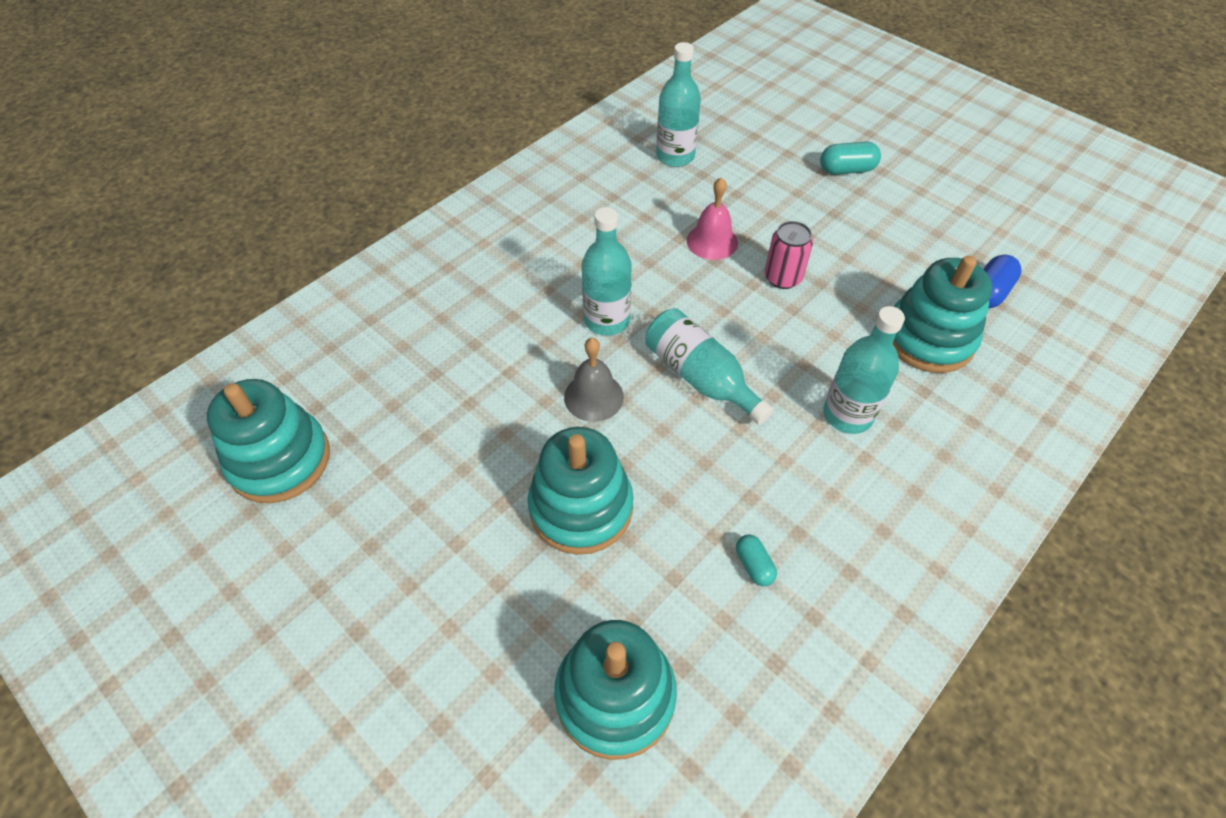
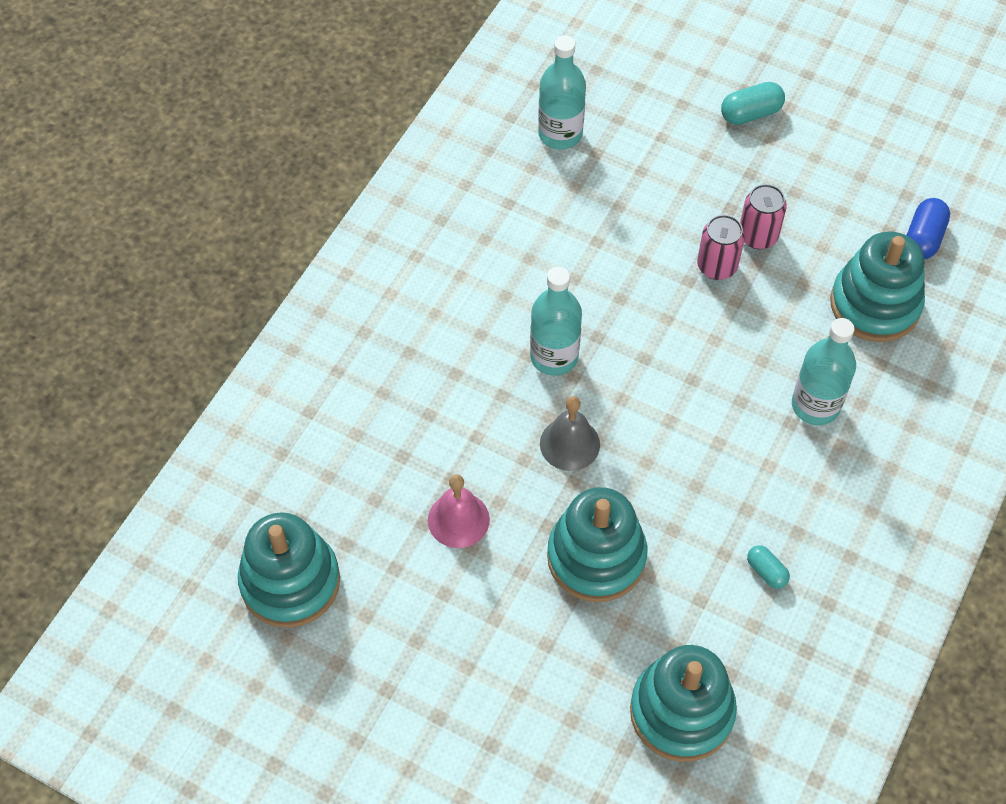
camera: 15 degrees left, 5 degrees up
(700, 377) = (666, 399): turquoise bottle -> none
(712, 241) = (632, 238): pink bell -> pink bell (458, 519)
(828, 261) = (758, 236): none -> pink can

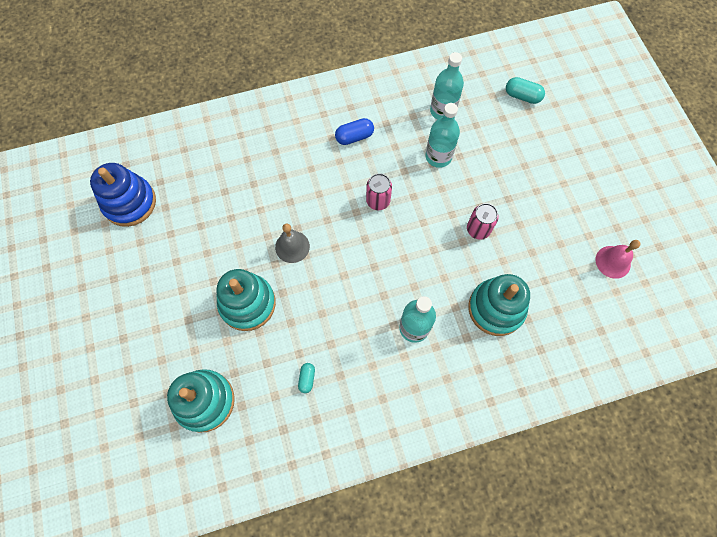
camera: 45 degrees right, 10 degrees up
(290, 582) = (130, 203): turquoise stacking toy -> blue stacking toy
(458, 519) = (215, 237): pink bell -> pink bell (613, 262)
(554, 356) = (328, 204): turquoise bottle -> turquoise bottle (438, 157)
(717, 266) = (443, 227): pink can -> pink can (378, 201)
(751, 113) = (541, 171): turquoise capsule -> turquoise capsule (522, 96)
(923, 238) = (557, 299): blue capsule -> blue capsule (354, 137)

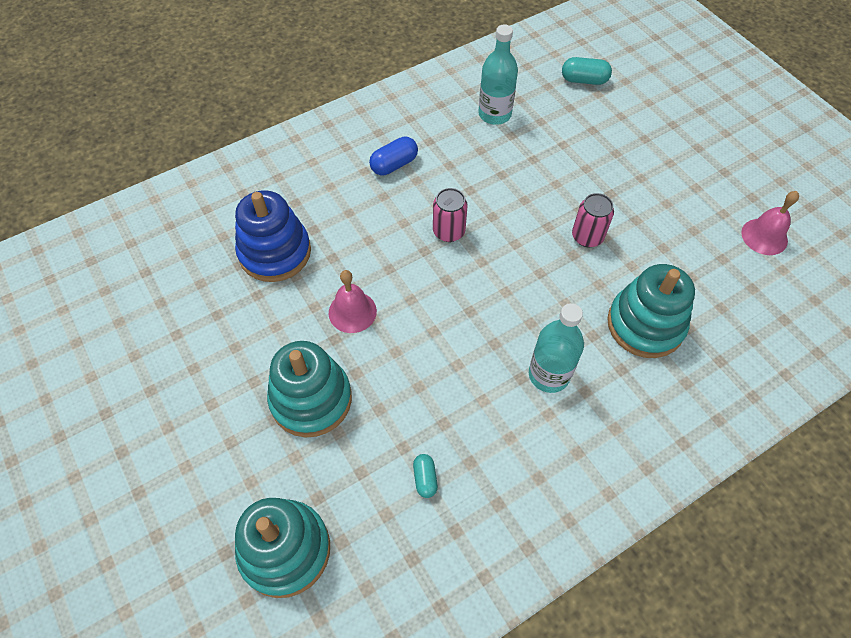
camera: 15 degrees left, 10 degrees down
(130, 203) = (107, 308): blue stacking toy -> blue stacking toy (275, 252)
(292, 246) = (352, 312): grey bell -> pink bell
(438, 157) = (507, 165): turquoise bottle -> none

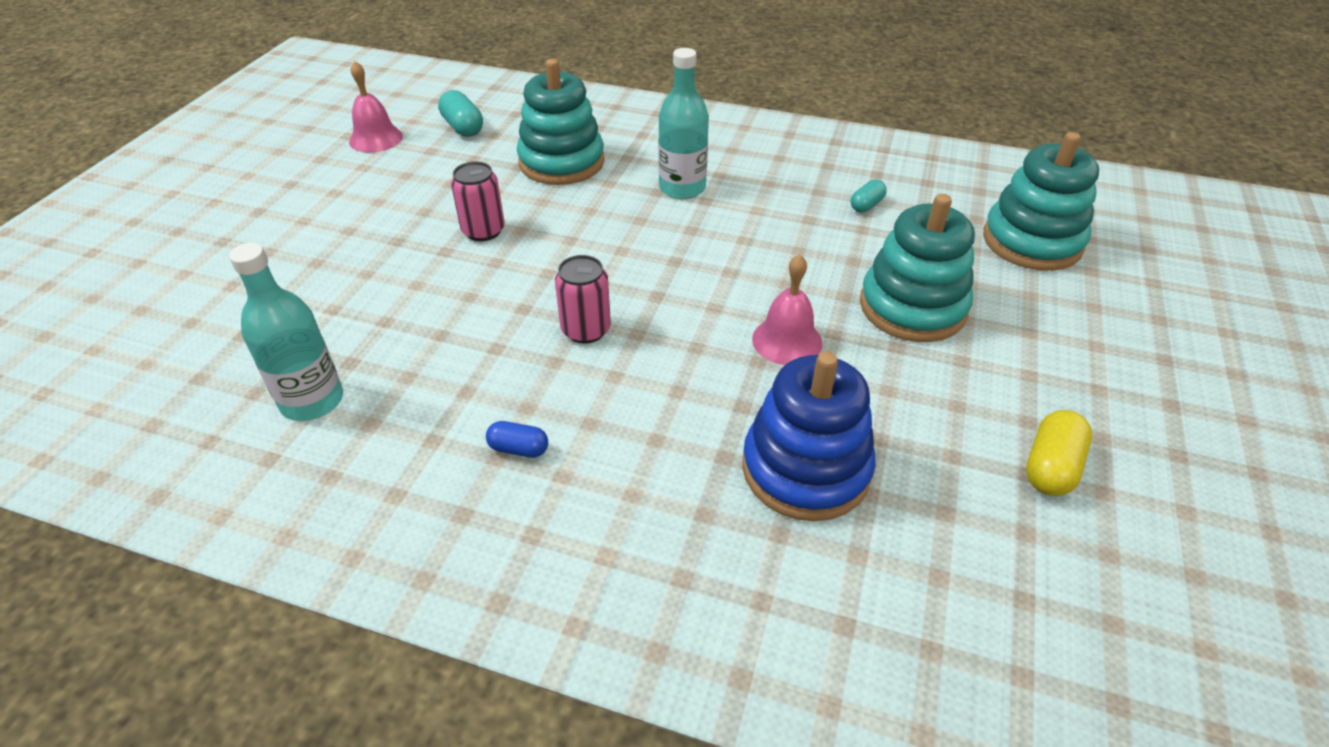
camera: 130 degrees left, 15 degrees down
(167, 347) = (1051, 467): none -> yellow capsule
(394, 165) = (518, 449): blue capsule -> blue capsule, size x0.64
(584, 80) = (161, 347): turquoise capsule -> turquoise capsule (463, 127)

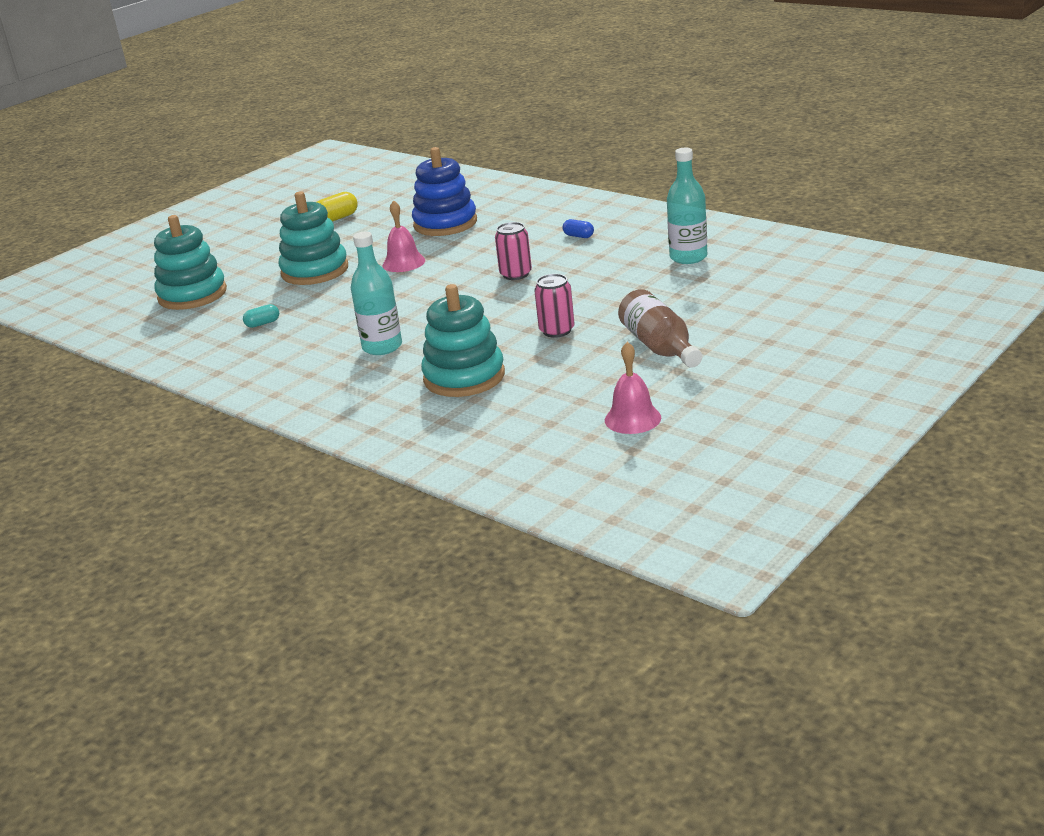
camera: 155 degrees left, 15 degrees down
(353, 219) = (660, 347): none -> brown bottle
(463, 127) = (539, 422): turquoise capsule -> none

